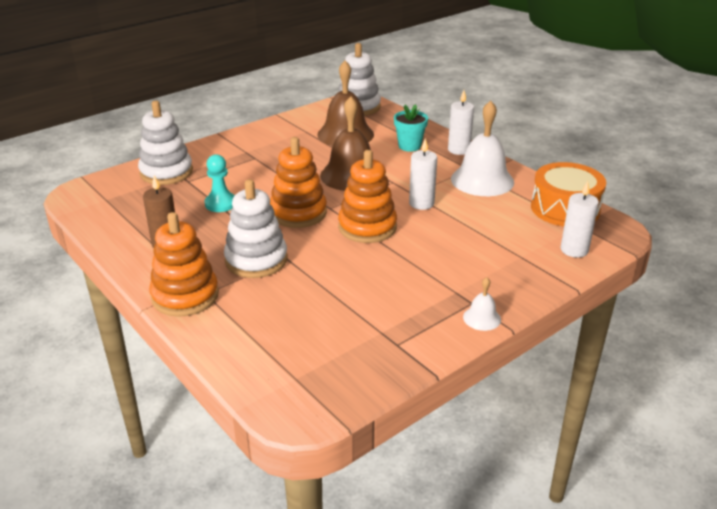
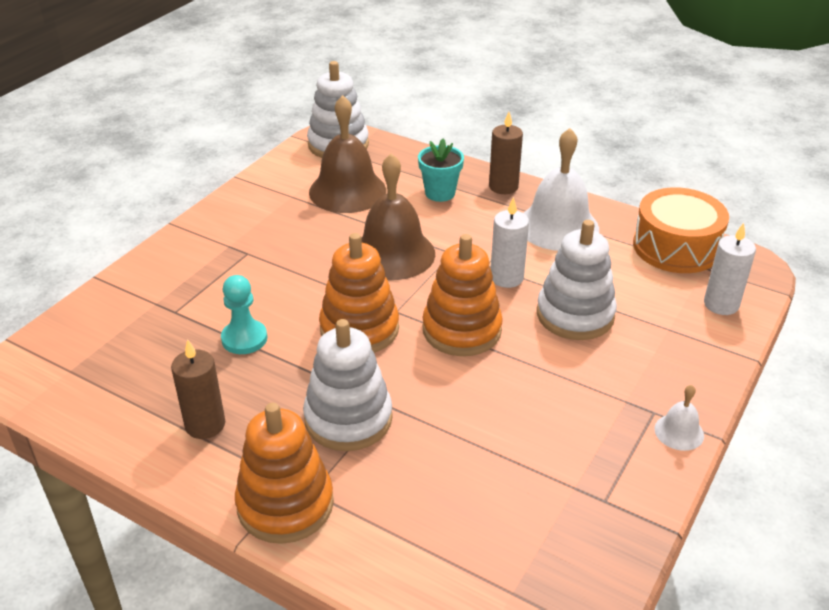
camera: 20 degrees left, 5 degrees up
(166, 172) = (134, 304): white stacking toy -> white stacking toy (575, 315)
(459, 150) = (503, 187): white candle -> brown candle

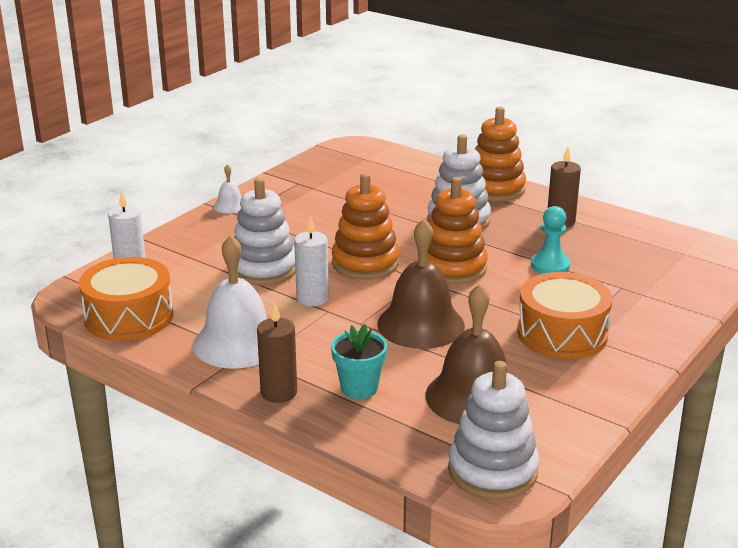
camera: 175 degrees left, 10 degrees down
(258, 251) = (562, 334): none -> orange drum

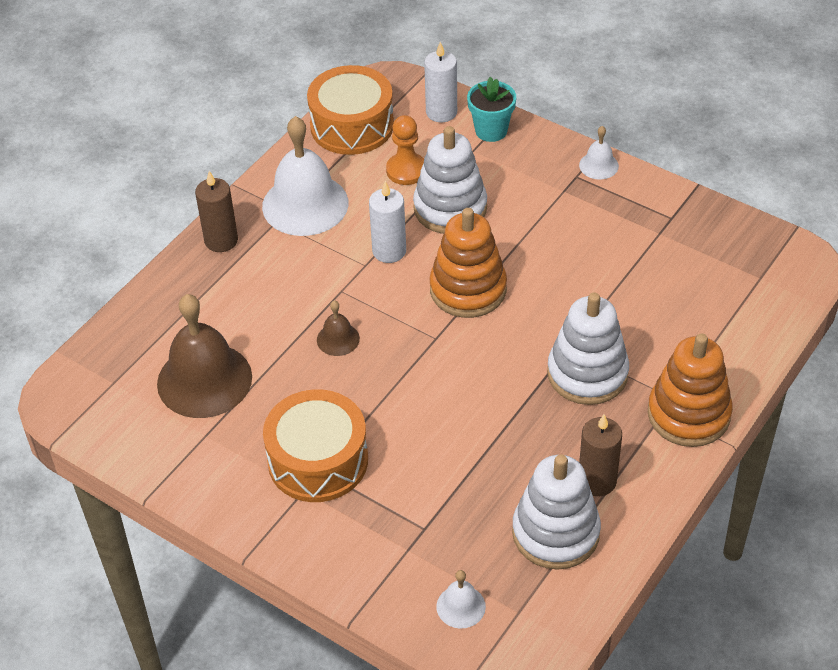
camera: 90 degrees right, 20 degrees up
(206, 289) = (406, 170): none -> orange pawn
(359, 388) = (224, 295): turquoise flower pot -> turquoise flower pot (491, 130)
(421, 324) = (338, 339): brown bell -> brown bell, size x0.46
(452, 268) = (462, 366): orange stacking toy -> none
(492, 471) = (90, 391): white stacking toy -> white stacking toy (555, 533)
(550, 266) = (473, 460): turquoise pawn -> none
(687, 274) = (461, 606): none -> white bell

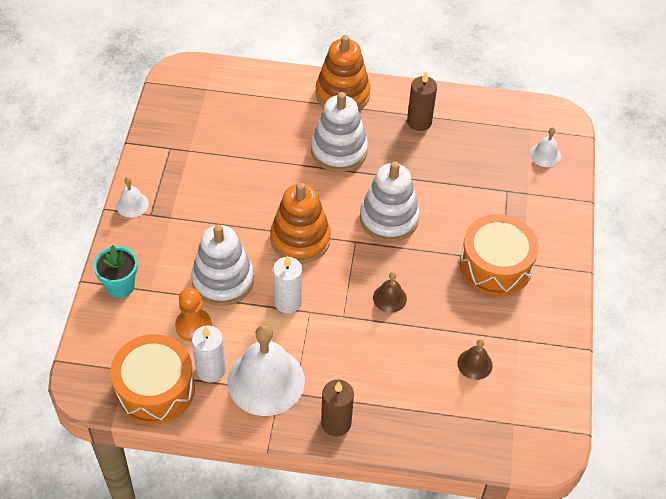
camera: 120 degrees left, 5 degrees up
(204, 380) = (475, 364): brown bell -> brown bell, size x0.46
(441, 112) = (111, 329): white candle -> white candle (211, 370)
(555, 533) = (468, 129): white stacking toy -> white stacking toy (389, 218)

